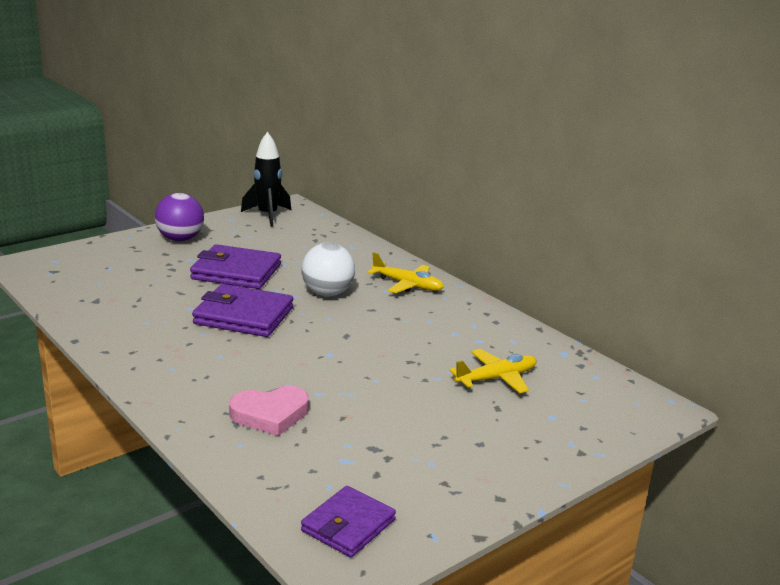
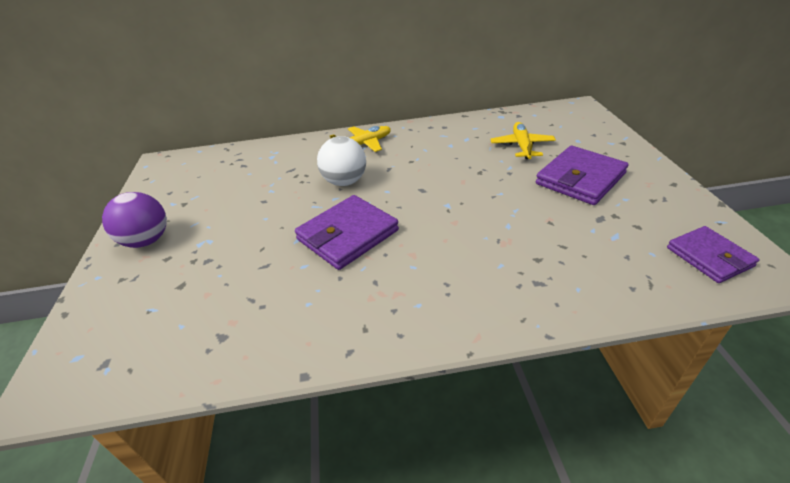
camera: 55 degrees left, 15 degrees up
(236, 272) = (258, 220): purple wallet -> purple wallet (580, 179)
(267, 216) = (166, 178): black rocket -> none
(270, 414) = (532, 259): pink heart -> none

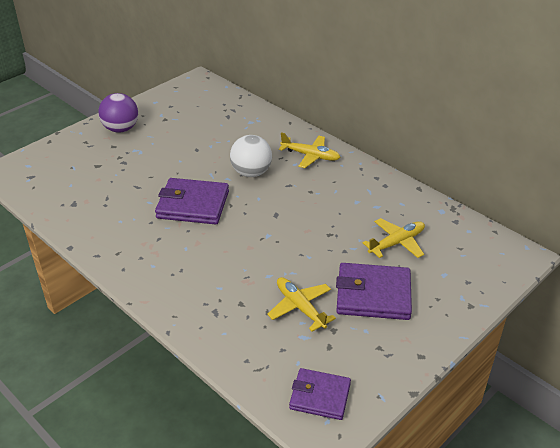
camera: 50 degrees right, 0 degrees up
(571, 223) = (300, 307): none -> yellow plane
(709, 257) = (320, 396): purple wallet -> purple wallet turned 75 degrees clockwise

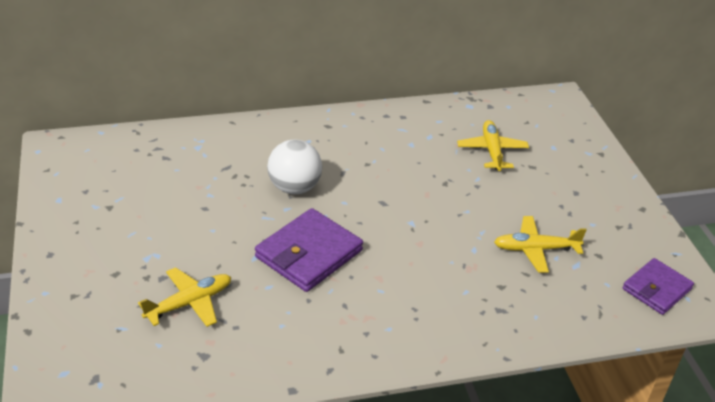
camera: 60 degrees left, 0 degrees up
(121, 129) = (84, 252): purple ball -> none
(310, 156) = (308, 136): yellow plane -> yellow plane (189, 303)
(373, 295) = (550, 198): purple wallet -> none

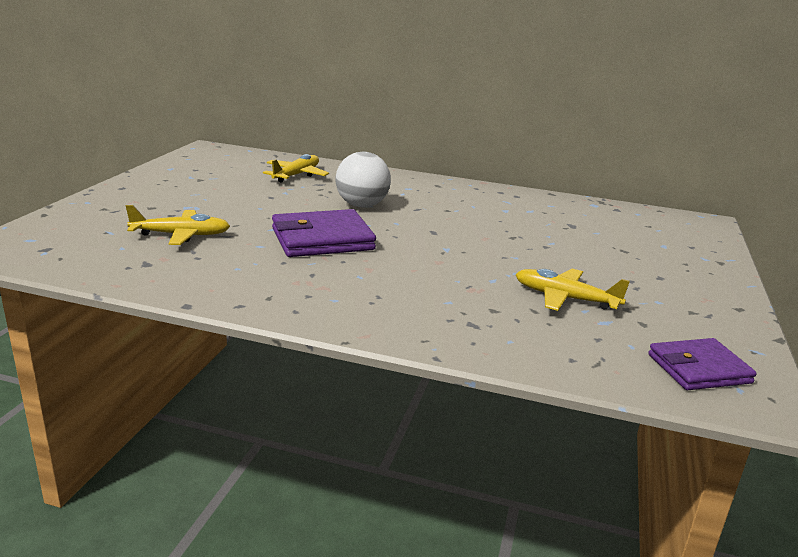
camera: 30 degrees right, 15 degrees down
(492, 151) = (587, 232): yellow plane -> yellow plane (296, 175)

